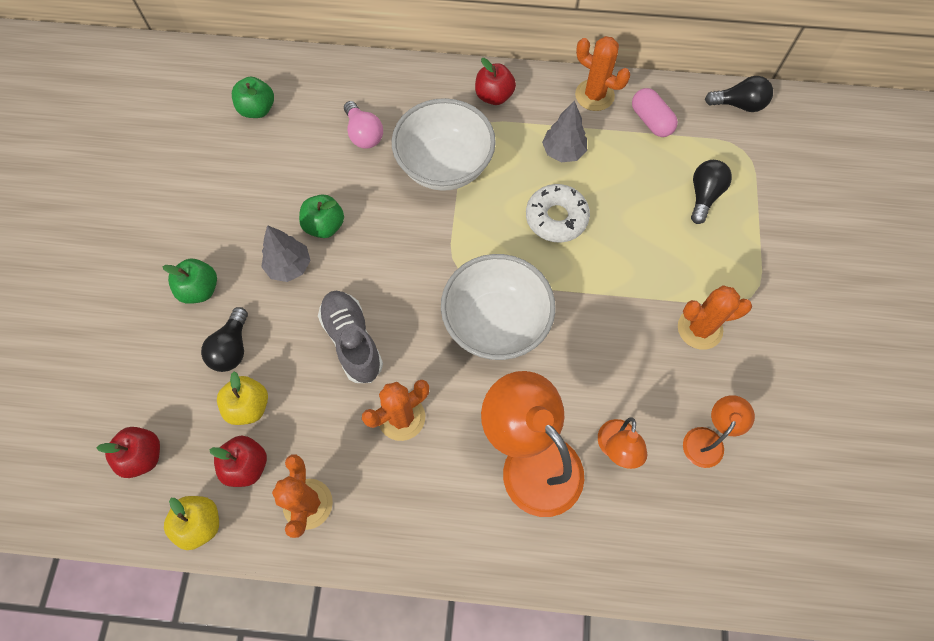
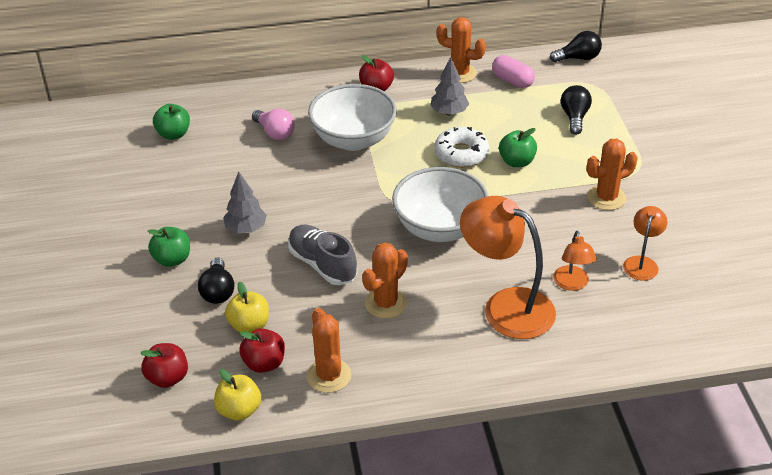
camera: 15 degrees left, 25 degrees down
(324, 226) = (266, 197): green apple -> green apple (517, 162)

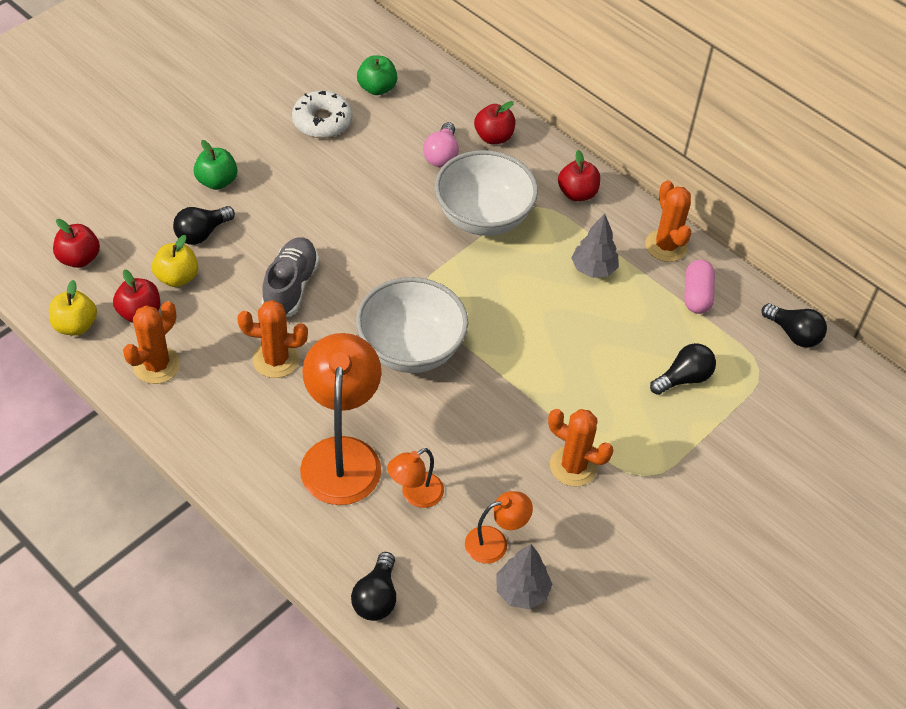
camera: 50 degrees right, 10 degrees up
(246, 228) = (294, 208): grey tree -> grey tree (522, 591)
(285, 101) = (493, 137): none -> red apple
(461, 154) = (536, 311): white donut -> white donut (322, 121)
(517, 162) = (564, 362): green apple -> none
(646, 344) = (376, 597): none -> black light bulb

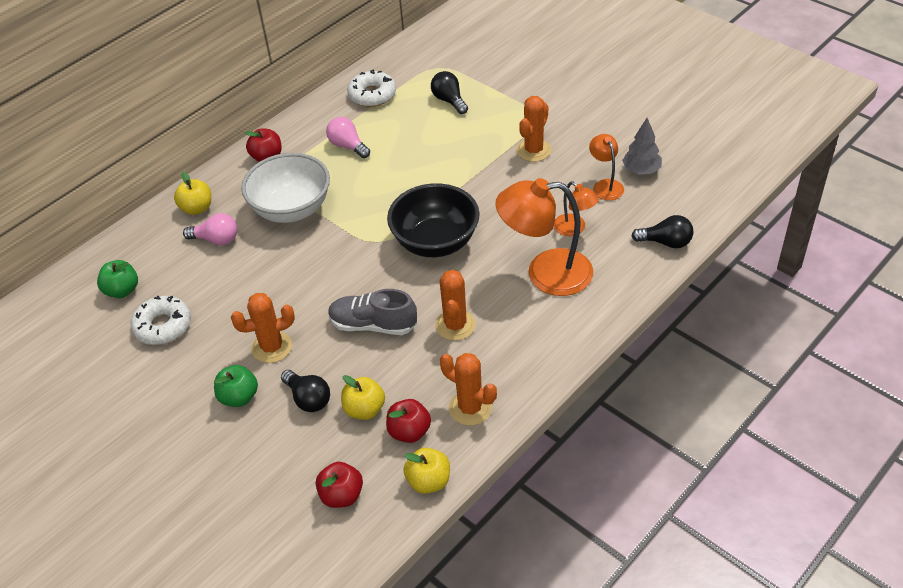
camera: 85 degrees left, 5 degrees down
(411, 349) = (435, 242): white bowl -> black bowl
(493, 137) = (197, 208): red apple -> yellow apple
(593, 269) = (348, 146): grey tree -> pink light bulb
(666, 246) = (324, 110): orange cactus -> orange cactus (272, 347)
(696, 295) = (372, 95): pink capsule -> white donut
(793, 334) = (405, 52): black light bulb -> none

